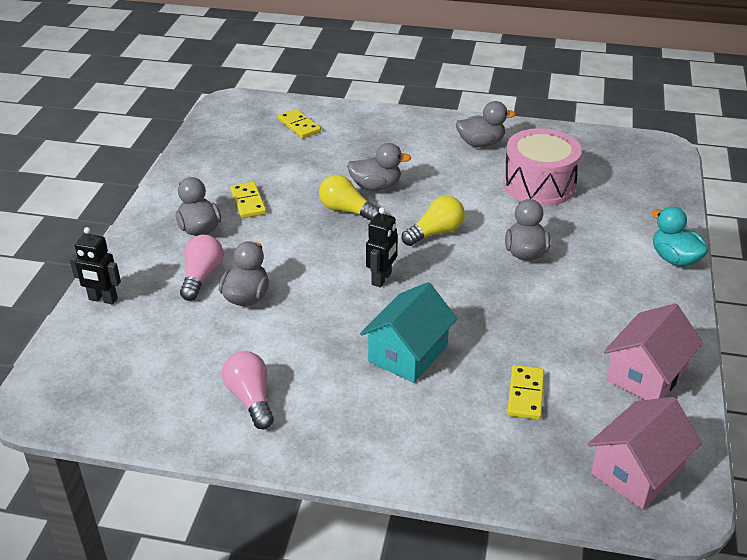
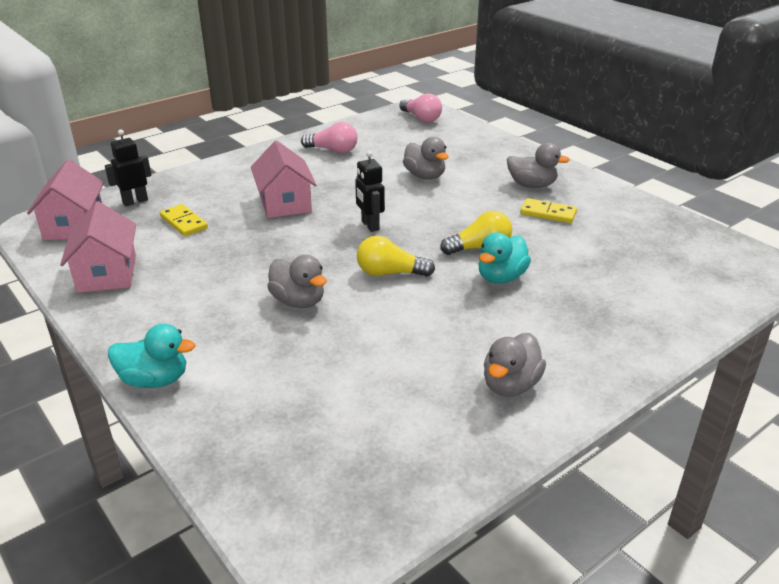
camera: 130 degrees right, 5 degrees down
(103, 299) = (488, 139): black robot -> black robot (135, 201)
(202, 277) = (469, 170): pink light bulb -> pink light bulb (421, 118)
(299, 126) = (673, 285): yellow domino -> none
(376, 186) = (501, 277): grey duck -> turquoise duck
(408, 353) = (285, 203): turquoise house -> pink house
(435, 233) = (390, 273): yellow light bulb -> yellow light bulb turned 90 degrees clockwise
(539, 185) = (379, 375): pink drum -> none

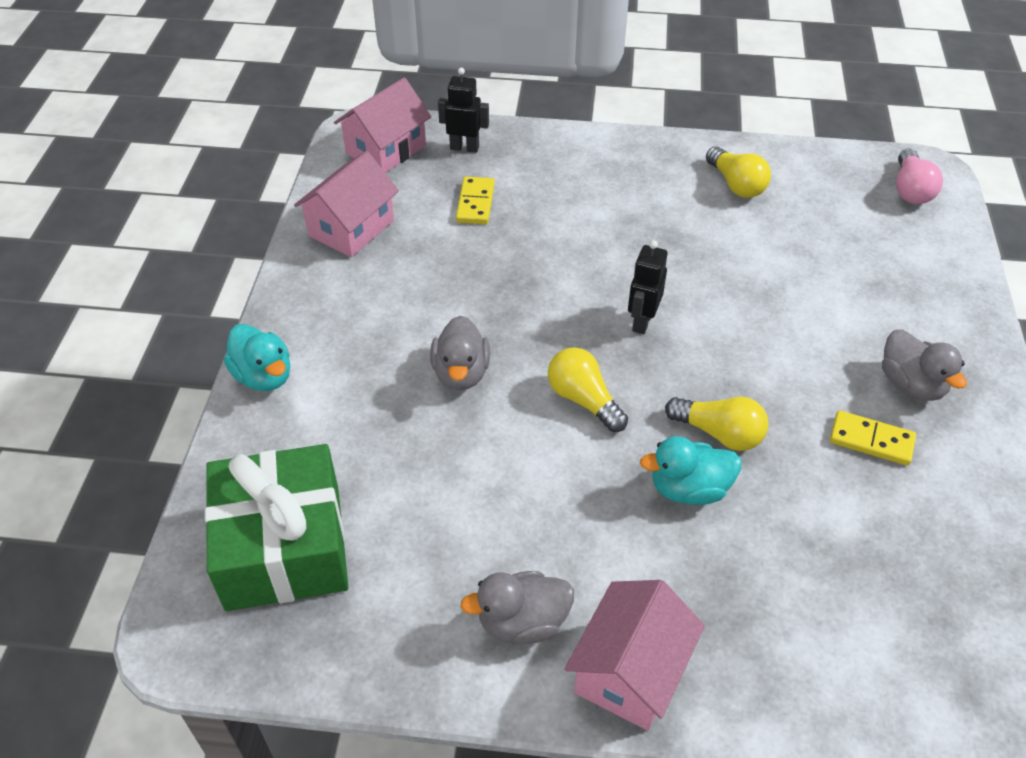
camera: 45 degrees right, 15 degrees up
(285, 203) = (595, 235): pink house -> pink house (630, 671)
(311, 454) = (284, 546): none -> green gift
(333, 150) = (736, 184): pink light bulb -> yellow light bulb
(425, 176) = (793, 287): grey duck -> none
(548, 213) = (871, 440): yellow domino -> yellow domino turned 45 degrees counterclockwise

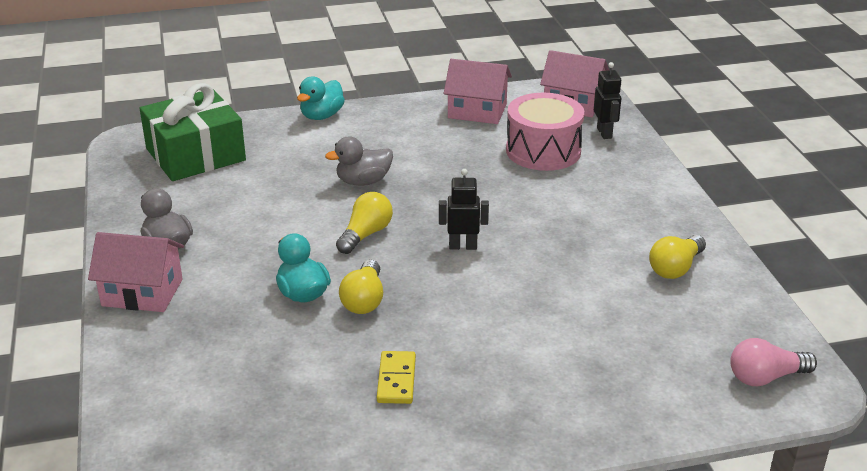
camera: 70 degrees right, 15 degrees down
(475, 203) = (543, 151): yellow domino -> pink drum
(911, 384) = (476, 398): grey duck -> none

